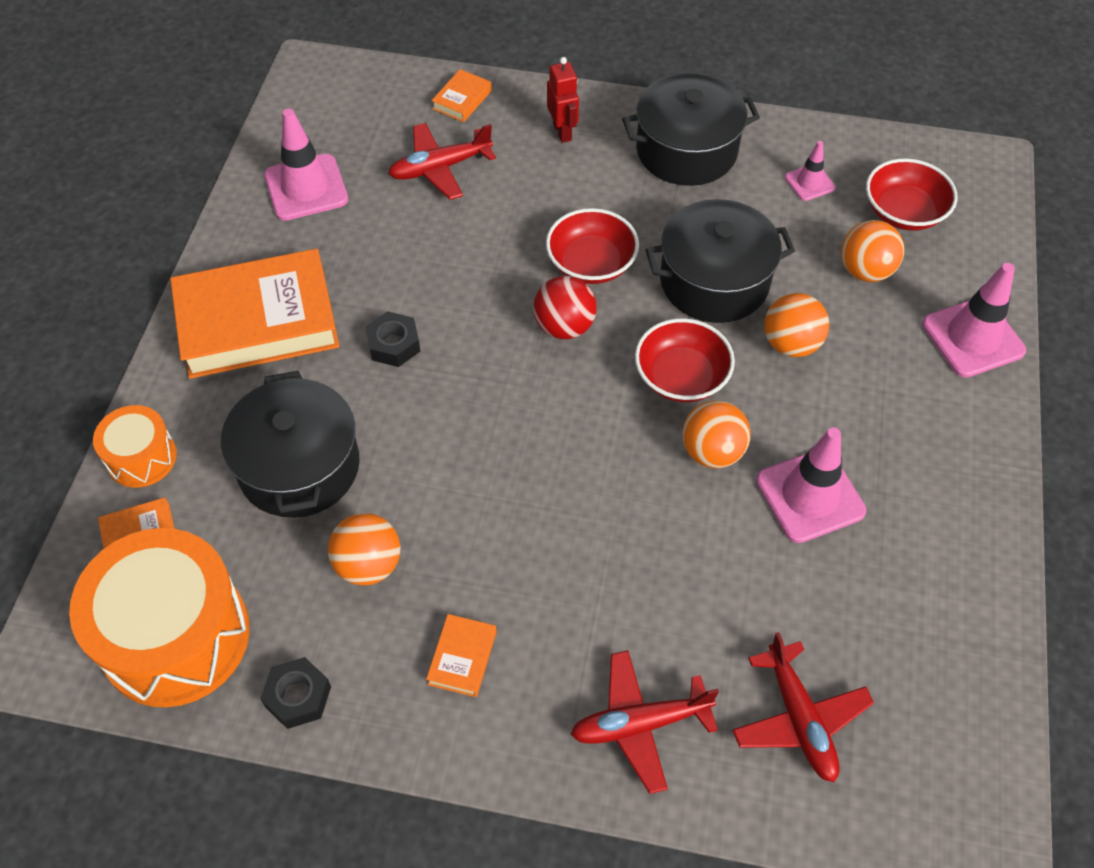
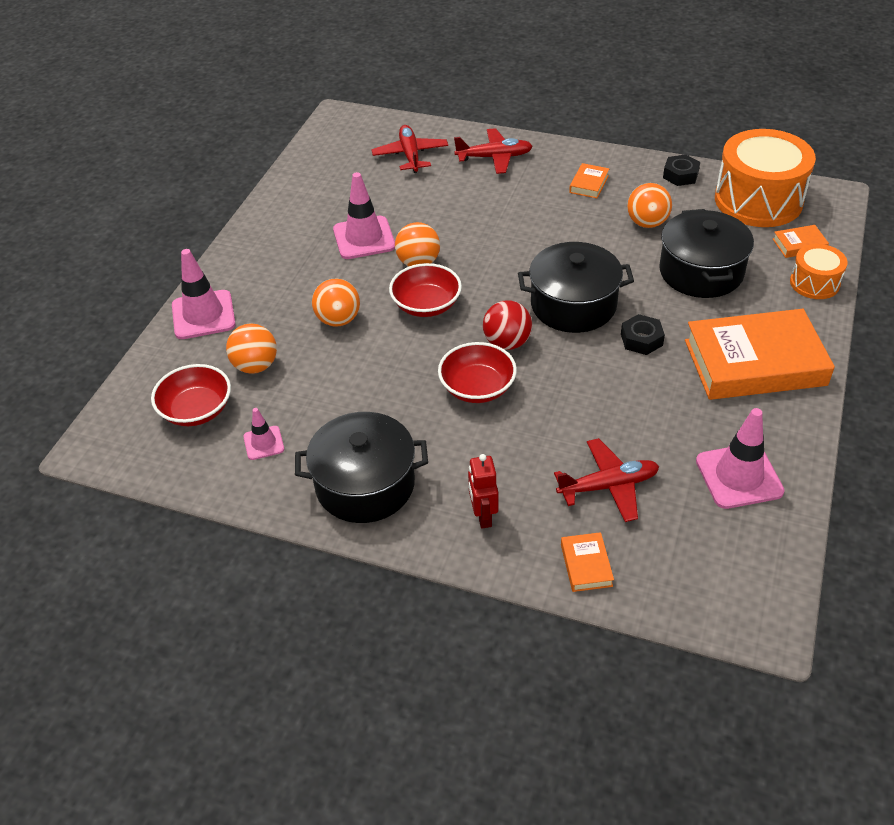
camera: 170 degrees left, 10 degrees down
(462, 100) = (586, 565): orange book -> orange book turned 45 degrees counterclockwise
(714, 281) = (380, 367): black pot -> black pot (573, 305)

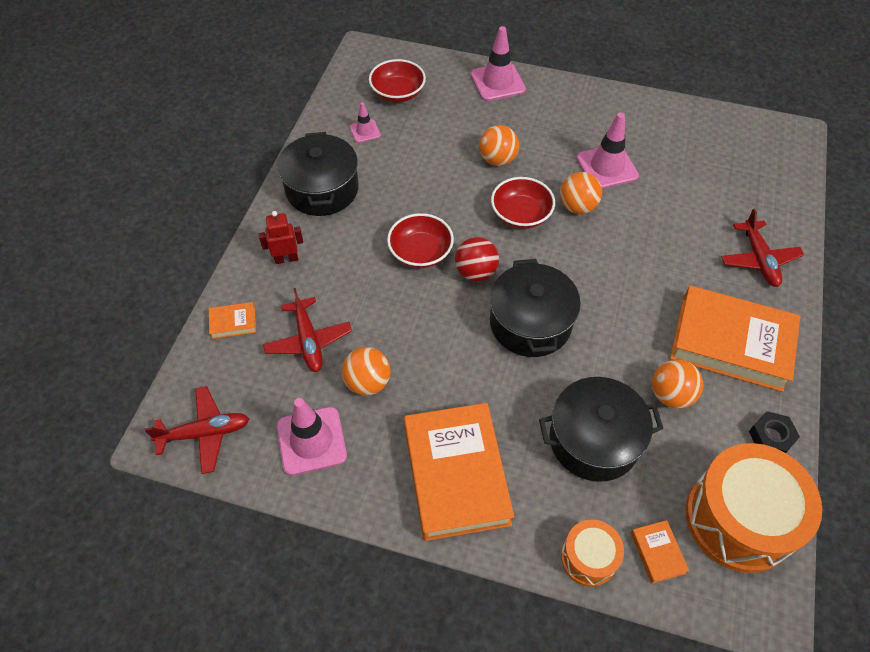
camera: 85 degrees right, 10 degrees up
(255, 366) = (443, 117): orange ball -> orange ball (367, 382)
(410, 155) = (744, 192): red plane -> red plane (205, 433)
(589, 184) = (731, 343): orange book -> orange book, size x2.45
(641, 339) = (485, 377): black nut -> none

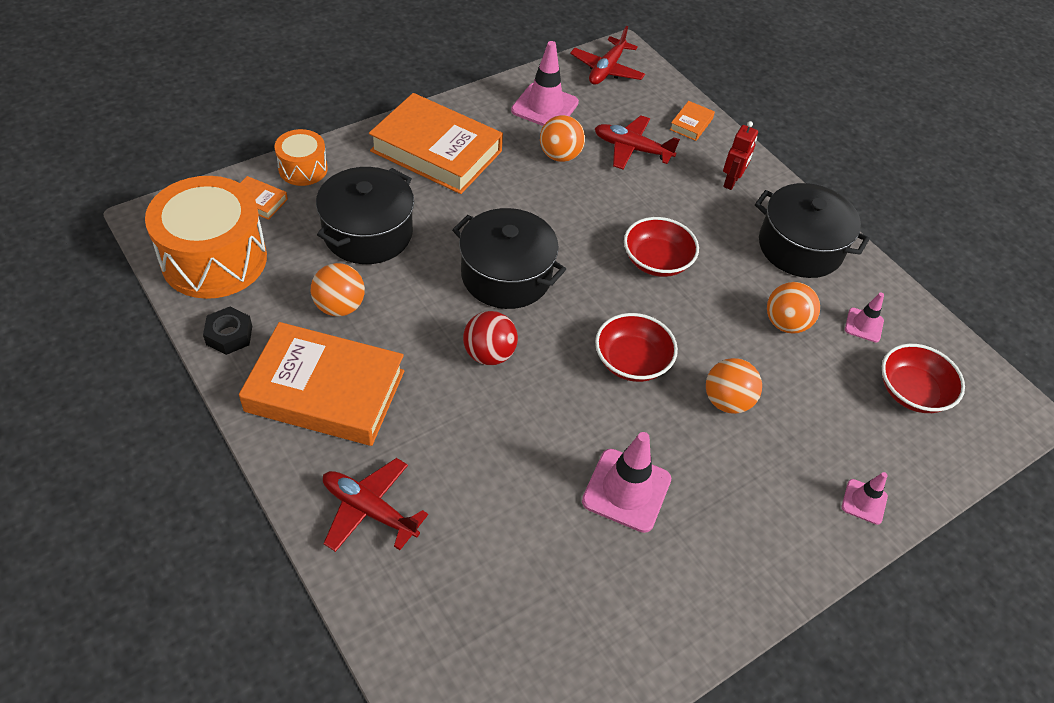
camera: 125 degrees right, 5 degrees down
(476, 272) = (596, 280): red ball -> red ball (489, 354)
(497, 82) = (864, 502): pink traffic cone -> pink traffic cone, size x0.55
(577, 206) = (597, 415): orange ball -> orange ball (785, 323)
(731, 343) = (325, 391): orange book -> orange book turned 45 degrees clockwise

